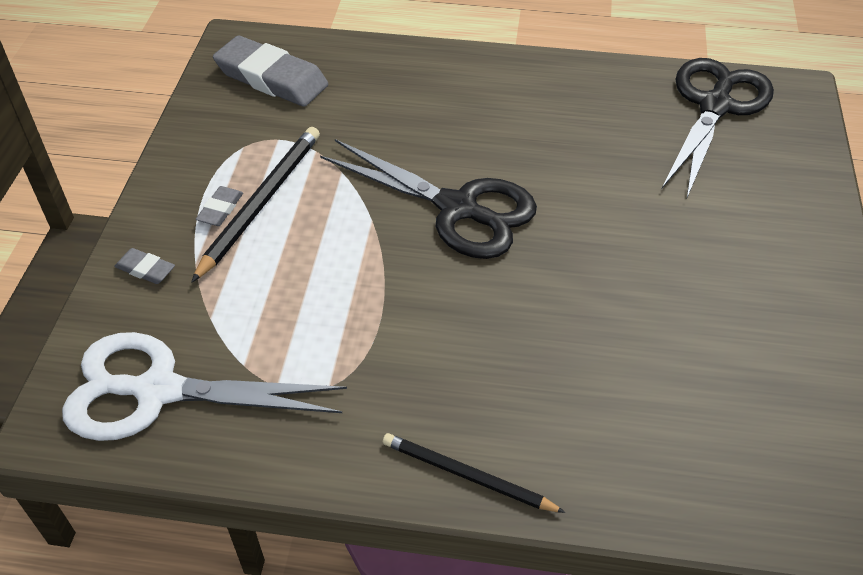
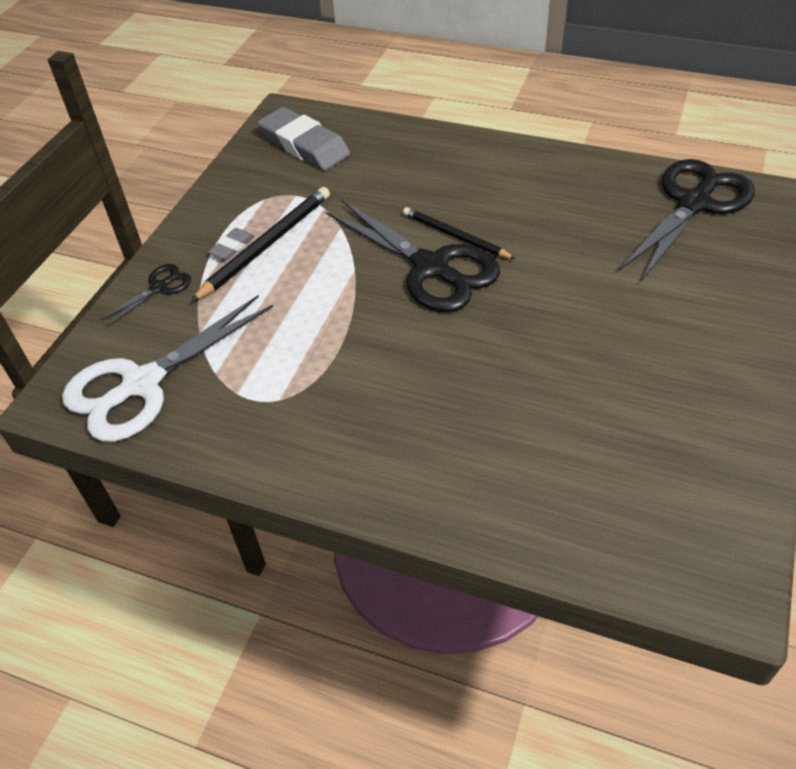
camera: 15 degrees right, 0 degrees up
(145, 269) = (159, 288): grey eraser -> black scissors
(158, 391) = (142, 384): white scissors -> white scissors turned 60 degrees counterclockwise
(467, 475) = (373, 488): black pencil -> black pencil (455, 236)

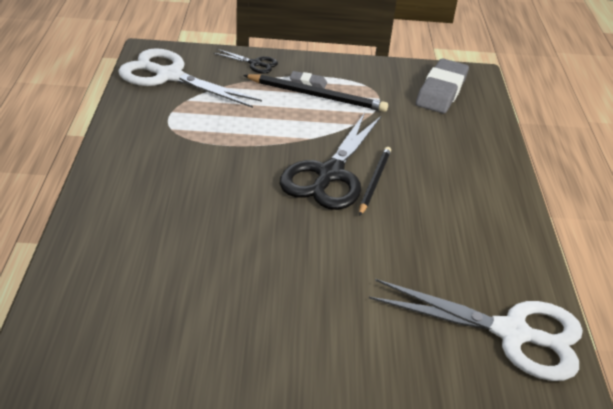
camera: 65 degrees right, 10 degrees down
(694, 204) = (511, 333): black scissors -> white scissors

